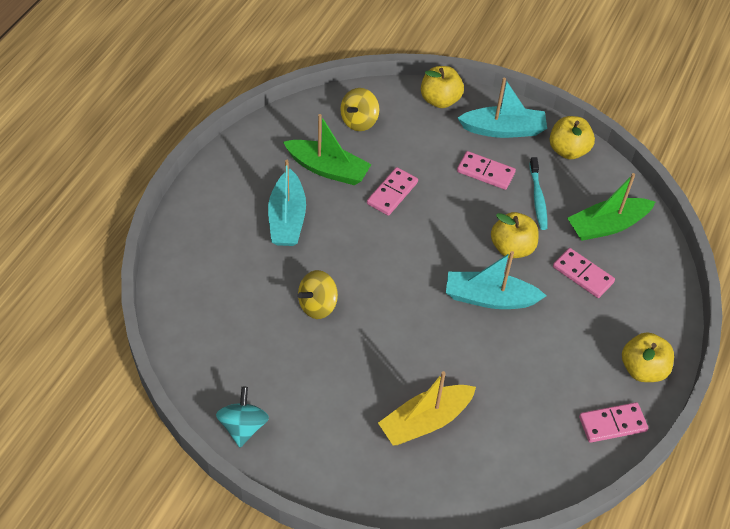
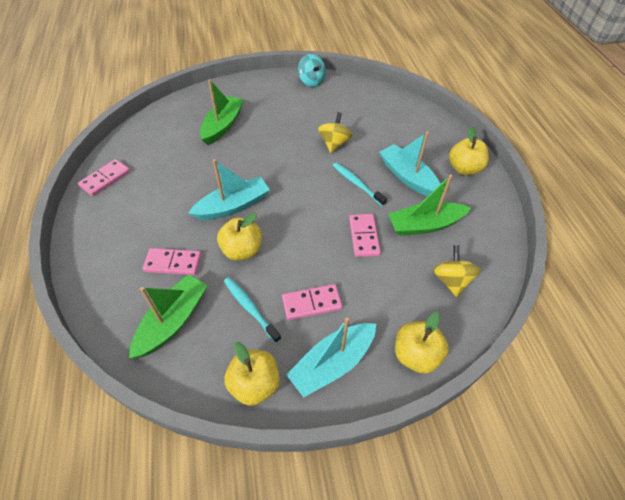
camera: 145 degrees right, 0 degrees up
(345, 244) = (357, 184): none -> turquoise toothbrush
(425, 421) = (223, 126): yellow boat -> green boat
(642, 369) = (95, 221): yellow apple -> yellow apple (464, 169)

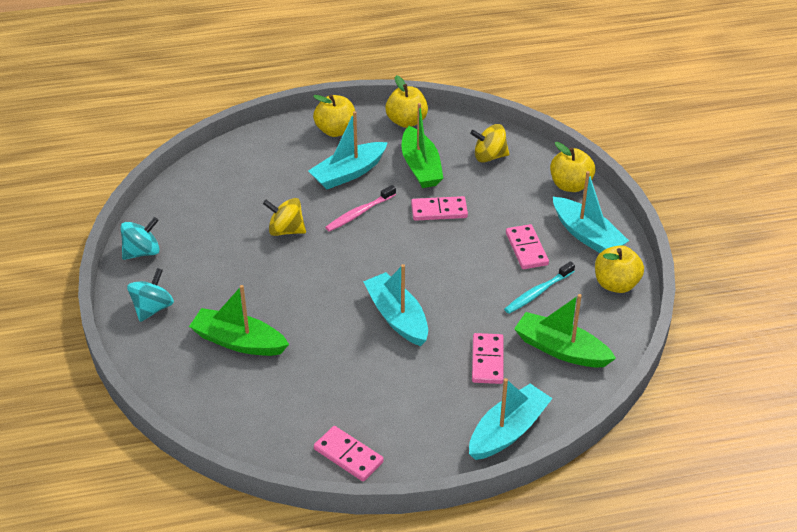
camera: 90 degrees left, 10 degrees down
(93, 273) = (508, 431): none -> turquoise boat
(242, 250) = (465, 304): yellow apple -> yellow apple (406, 121)
(259, 89) = (152, 308): none -> turquoise spinning top
(357, 184) = (359, 213): turquoise toothbrush -> pink toothbrush

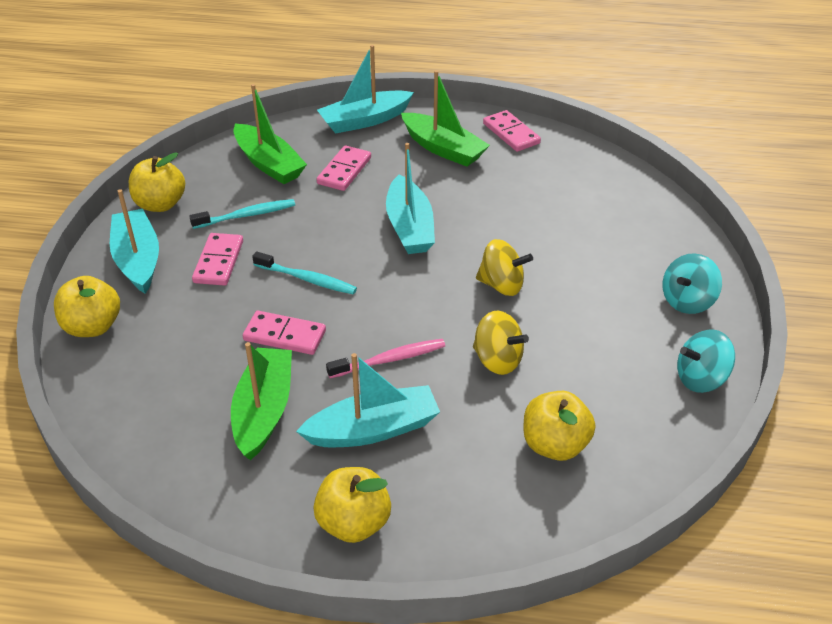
camera: 160 degrees left, 0 degrees up
(238, 342) = (590, 243): green boat -> green boat (443, 149)
(406, 121) = (228, 507): yellow apple -> yellow apple (554, 445)
(451, 252) = (307, 279): none -> turquoise toothbrush
(489, 156) = (156, 401): yellow spinning top -> yellow spinning top (501, 285)

